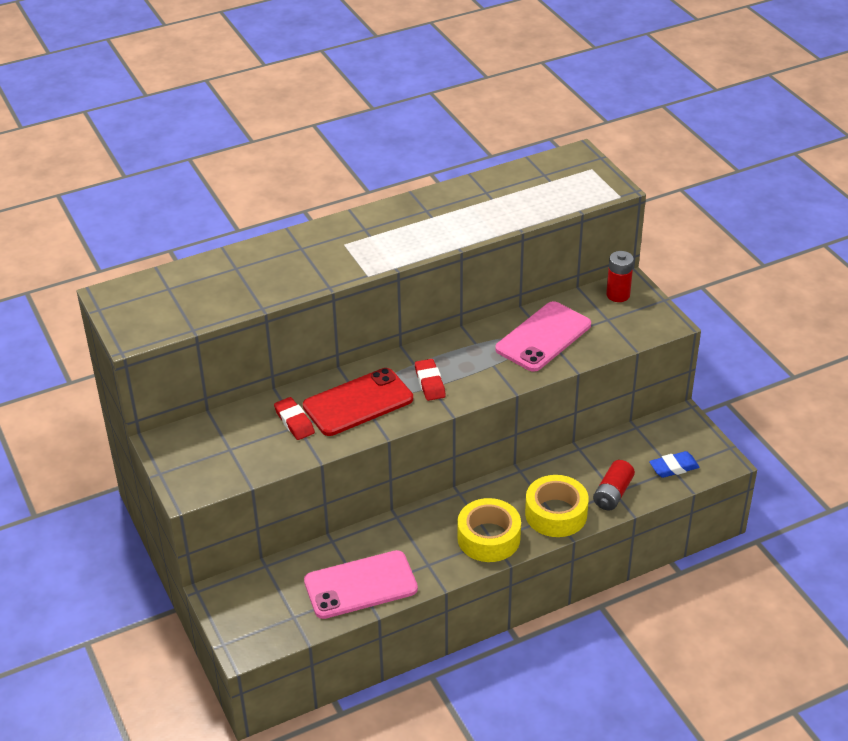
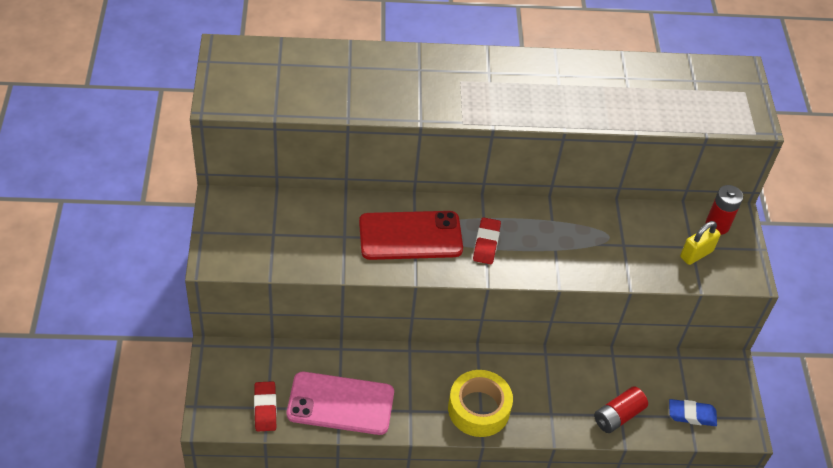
camera: 20 degrees right, 10 degrees up
(294, 422) = (344, 231): red eraser -> red eraser (265, 408)
(543, 337) = (619, 240): pink phone -> none
(556, 514) = (553, 412): yellow tape -> none
(614, 323) = (696, 254): none -> yellow padlock

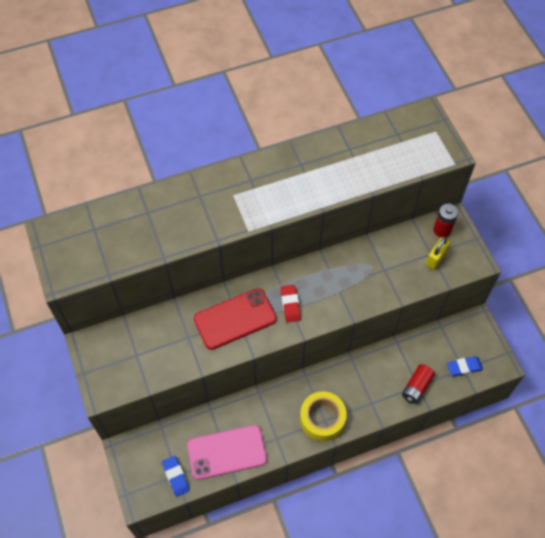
camera: 15 degrees left, 10 degrees up
(265, 408) = (176, 477): red eraser -> blue eraser

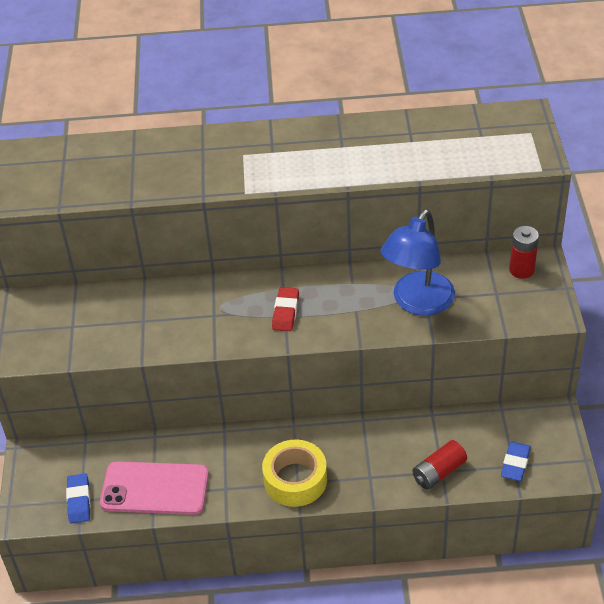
camera: 20 degrees right, 15 degrees down
(235, 319) = (209, 313): red phone -> none
(380, 275) = (417, 303): none -> blue lamp
(436, 258) = (500, 299): yellow padlock -> none
(464, 367) = (515, 464): blue eraser -> blue eraser turned 75 degrees counterclockwise

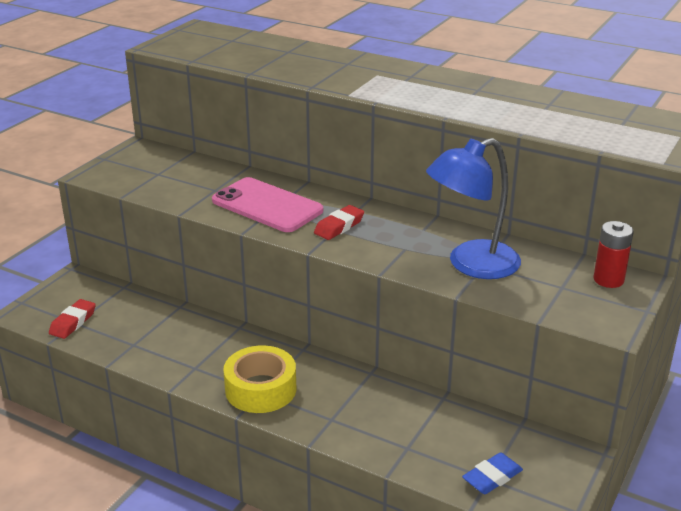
camera: 30 degrees right, 15 degrees down
(79, 501) = (73, 322): blue eraser -> red eraser
(155, 489) = (138, 341): pink phone -> pink phone (267, 206)
(439, 472) = (403, 447): red battery -> none

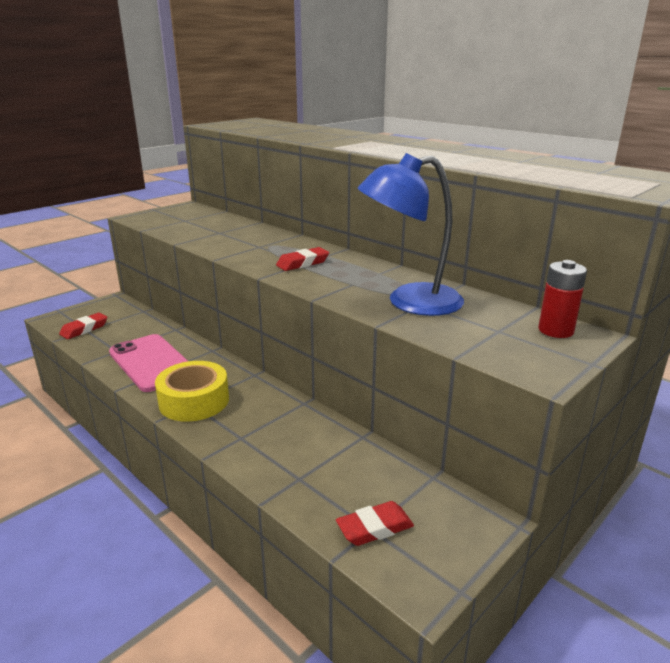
camera: 15 degrees right, 5 degrees down
(267, 206) = (252, 245): pink phone -> pink phone (151, 363)
(492, 477) = (374, 528): blue eraser -> red eraser

